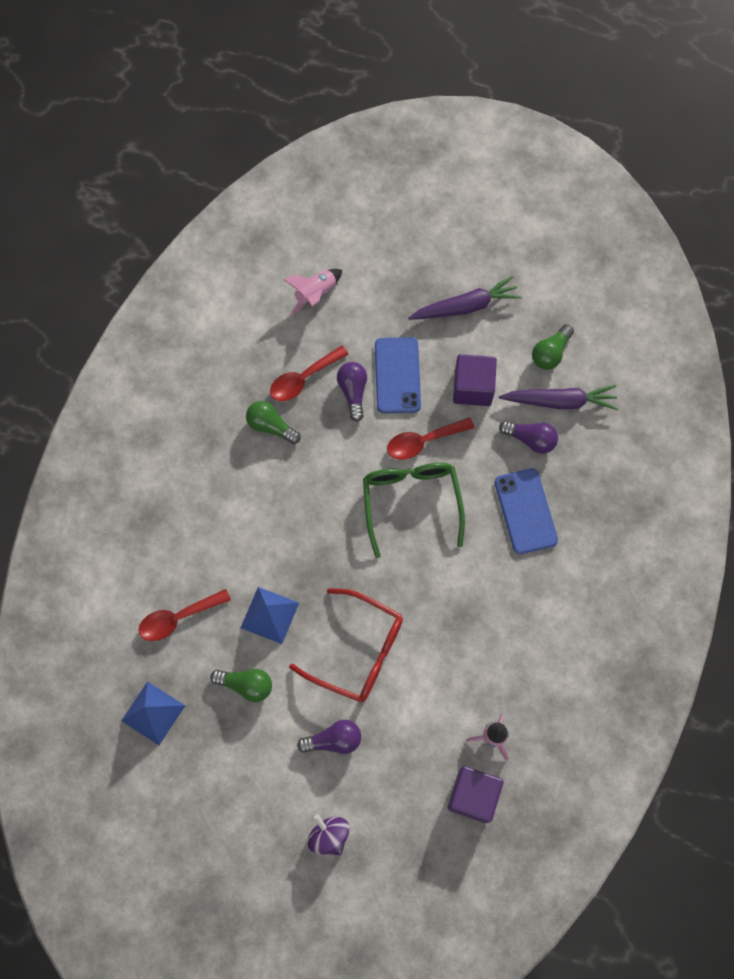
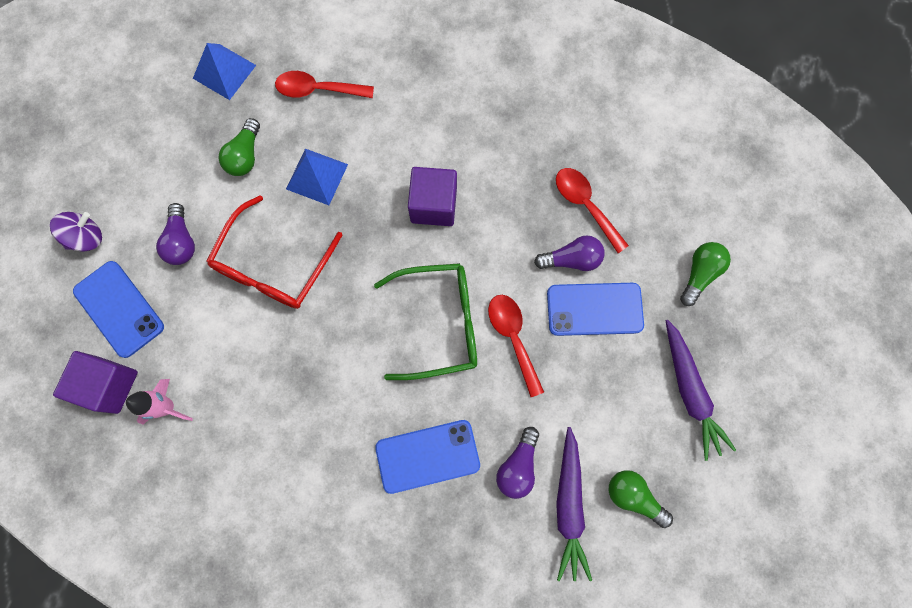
camera: 90 degrees right, 5 degrees up
(178, 618) = (318, 90): red spoon -> red spoon turned 60 degrees counterclockwise
(271, 426) = (527, 173): green light bulb -> green light bulb (699, 274)
(315, 294) = (691, 217): pink rocket -> none
(400, 794) = (119, 309): none -> blue phone
(472, 388) = (582, 397): purple cube -> purple cube (433, 205)

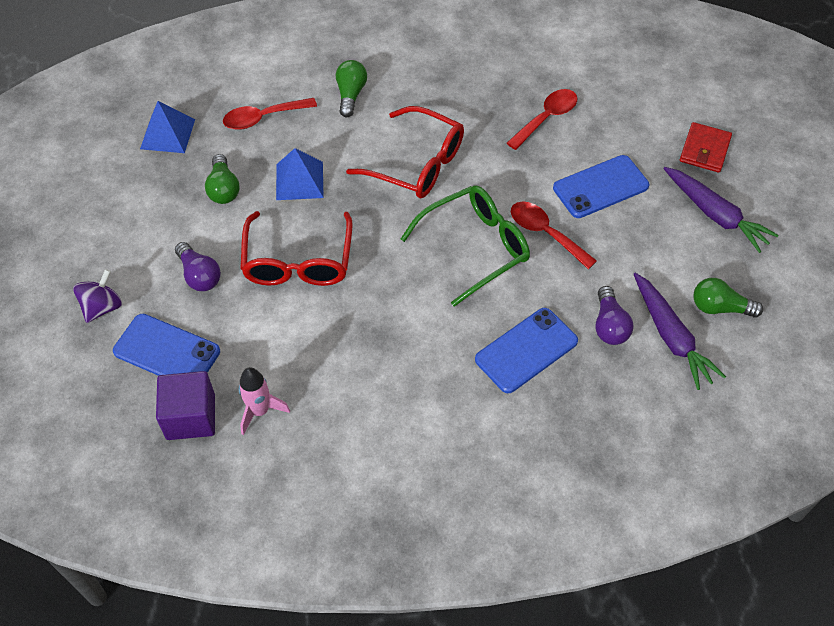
camera: 25 degrees left, 20 degrees down
(433, 205) = (417, 164): purple cube -> red glasses
(571, 259) = (559, 159): purple light bulb -> none
(585, 205) = (546, 118): red spoon -> red spoon turned 105 degrees clockwise
(699, 274) = (669, 131): green light bulb -> green light bulb (350, 95)
(723, 312) = (704, 150): none -> red wallet

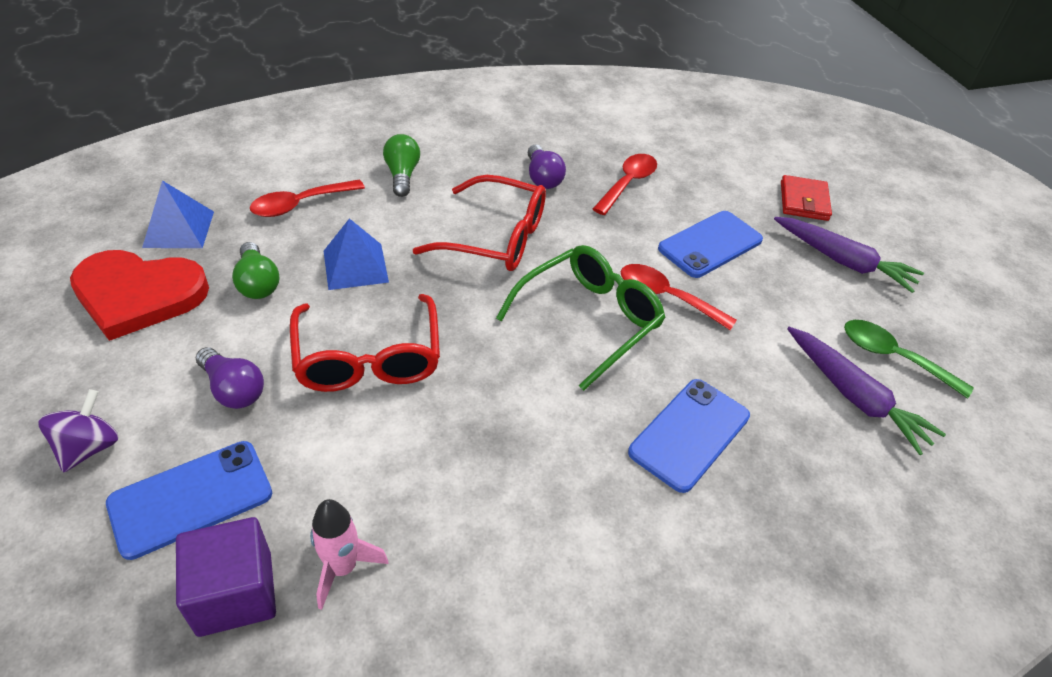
camera: 15 degrees left, 10 degrees down
(136, 191) = (138, 295): none -> red heart
(167, 351) = (191, 498): blue phone -> blue phone turned 45 degrees counterclockwise
(609, 325) = (778, 392): purple light bulb -> purple light bulb (542, 178)
(720, 307) = (893, 357): green light bulb -> green spoon

